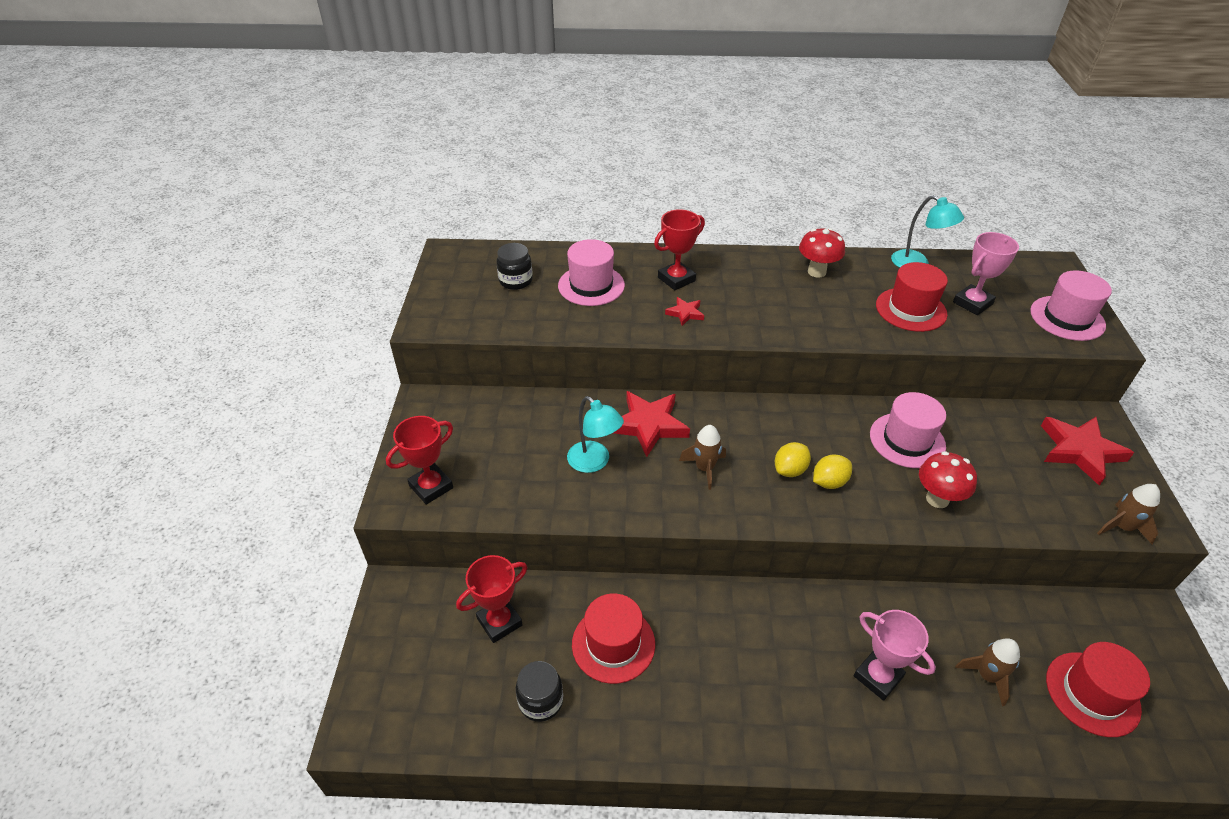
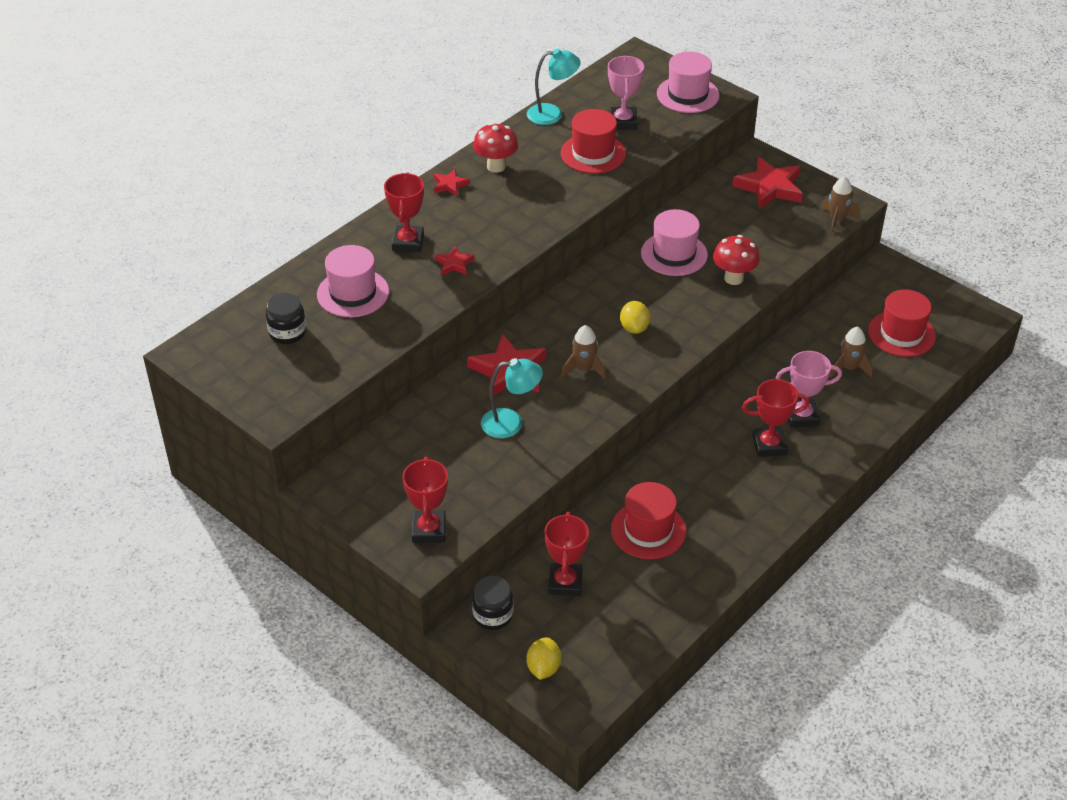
camera: 50 degrees left, 0 degrees up
(541, 701) = (653, 595): black jar -> black jar (493, 615)
(763, 263) = (450, 185): none -> red star
(812, 673) = (769, 445): none -> red trophy
(829, 482) = (665, 317): yellow lemon -> yellow lemon (543, 668)

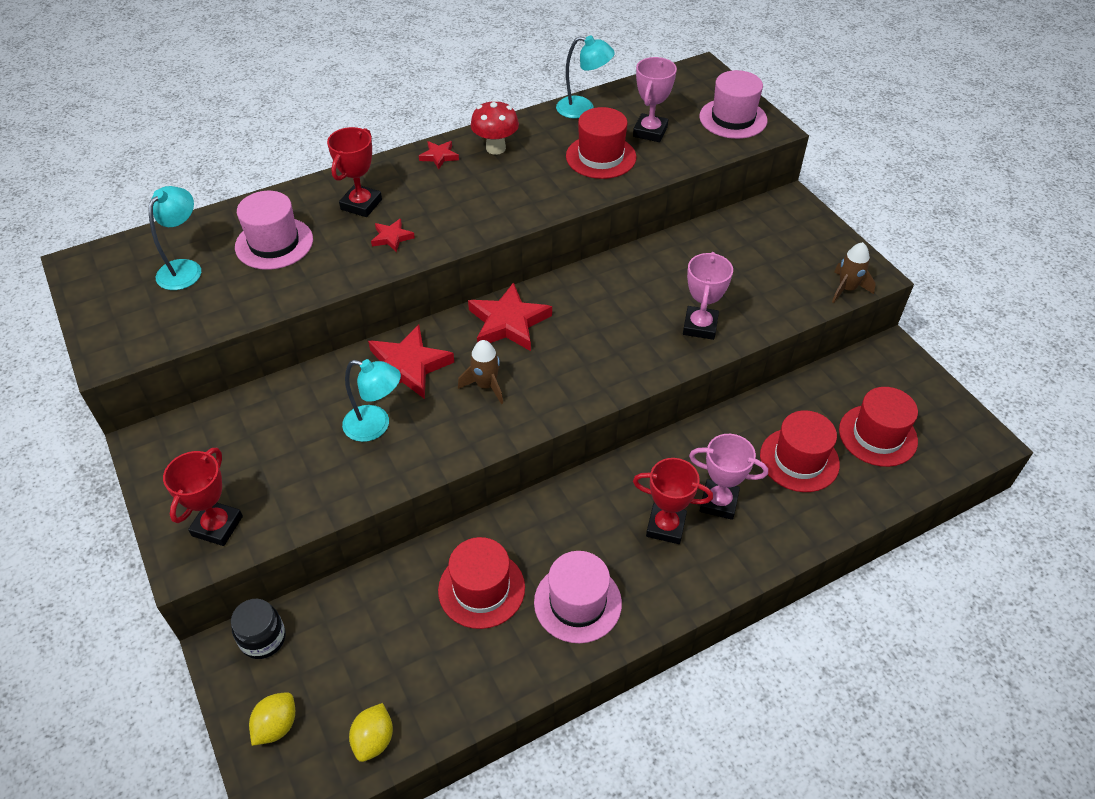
camera: 20 degrees right, 5 degrees up
(287, 333) = (185, 268): black jar -> turquoise lamp
(565, 583) = (359, 625): red trophy -> none
(634, 328) = (564, 354): yellow lemon -> yellow lemon (374, 740)
(674, 254) = (649, 283): pink hat -> pink hat (577, 602)
(733, 278) = (700, 326): red mushroom -> pink trophy
(769, 187) = (788, 236): red star -> red star (508, 322)
(849, 368) = (799, 460): brown rocket -> red hat

